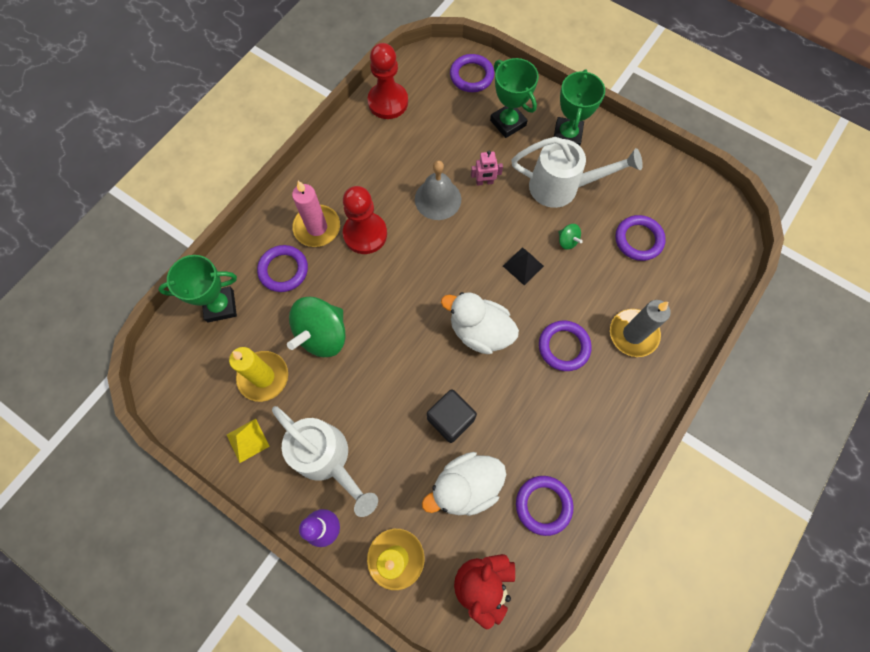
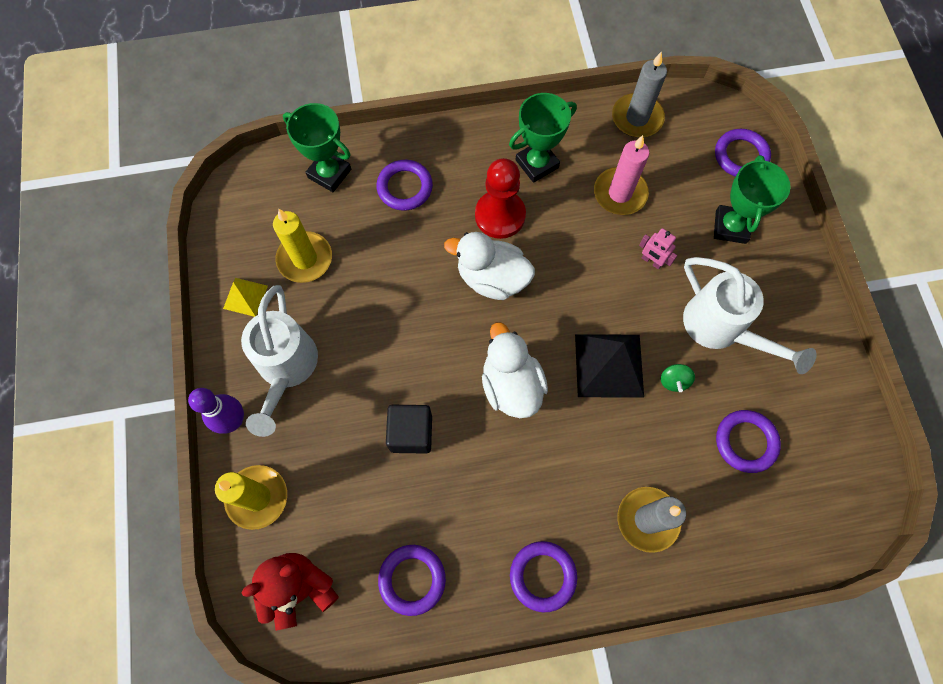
camera: 45 degrees right, 0 degrees up
(317, 227) = (466, 175): pink candle -> pink candle (620, 193)
(322, 335) = (382, 267): green spinning top -> none
(388, 102) = (637, 118): red pawn -> grey candle
(438, 199) = (593, 240): grey bell -> none
(465, 486) = (366, 499): white duck -> white duck (492, 278)
(523, 266) = (608, 365): black pyramid -> black pyramid, size x1.82
(563, 347) = (570, 468): purple ring -> purple ring (542, 576)
(567, 135) = (777, 286): green trophy -> green trophy (537, 164)

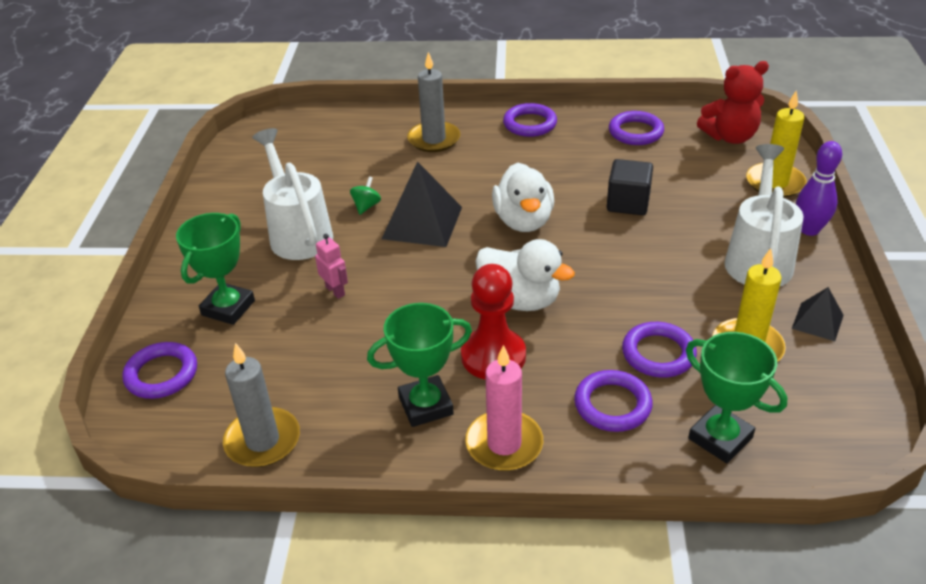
camera: 165 degrees left, 30 degrees down
(245, 297) = (817, 321): yellow pyramid -> black pyramid
(620, 193) = (335, 357): pink candle -> pink candle (504, 444)
(745, 442) = (327, 167): purple ring -> purple ring (658, 354)

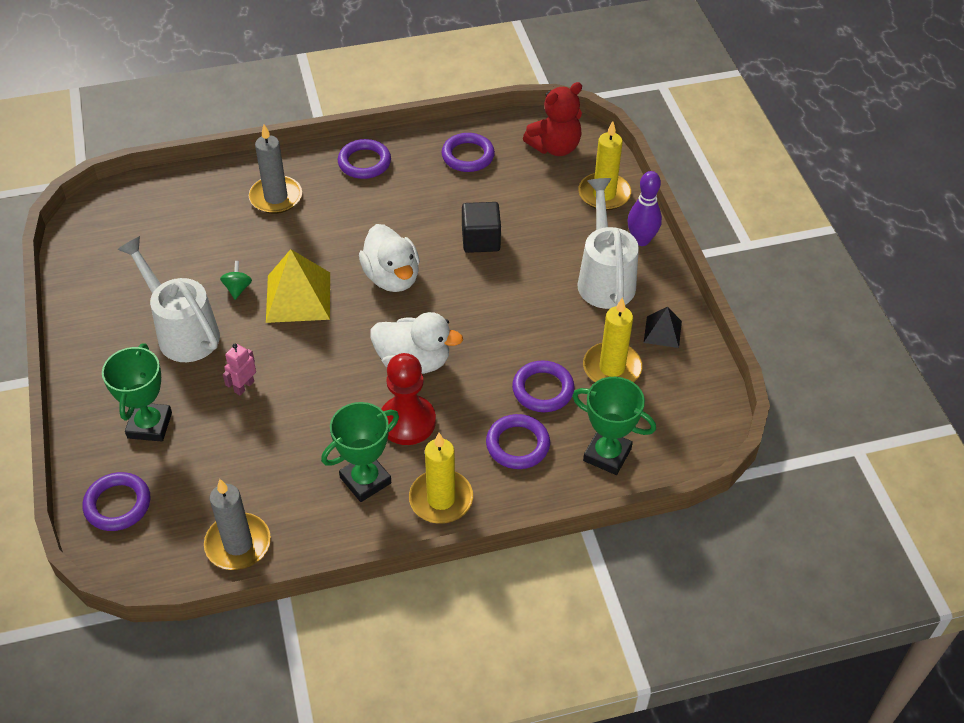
camera: 20 degrees left, 10 degrees up
(335, 291) = (244, 386): pink robot -> pink robot turned 90 degrees counterclockwise
(422, 222) = (298, 297): black pyramid -> yellow pyramid
(504, 444) = (441, 499): pink candle -> yellow candle

